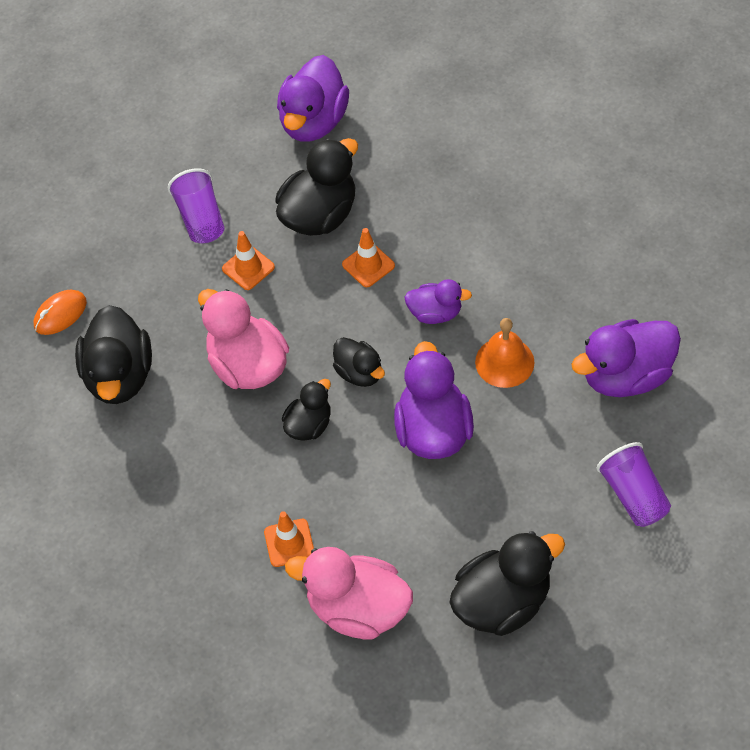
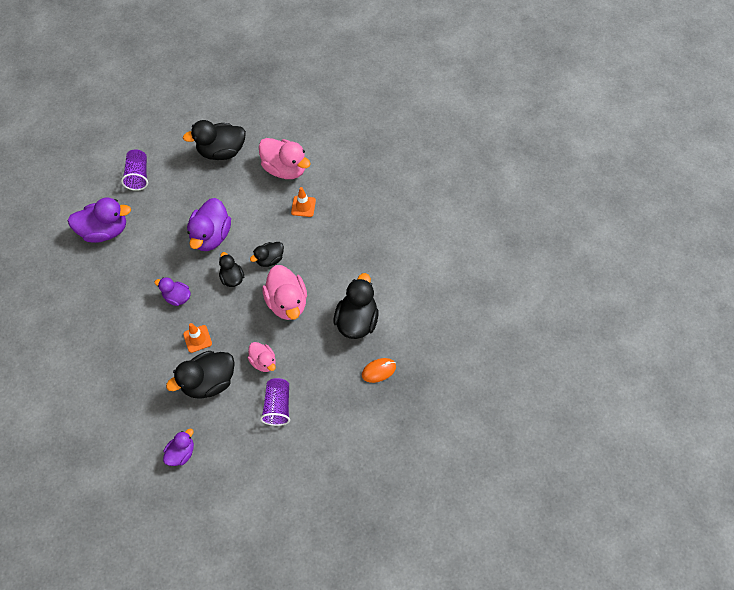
camera: 165 degrees left, 5 degrees up
(248, 268) = (263, 361): orange traffic cone -> pink duck
(313, 122) = (181, 453): purple duck -> purple duck, size x0.57
(504, 362) = (158, 258): orange bell -> none

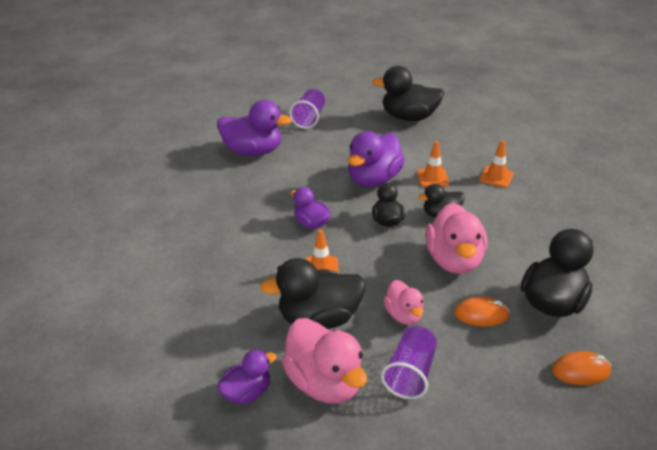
camera: 20 degrees right, 25 degrees down
(256, 221) = (432, 178): none -> orange traffic cone
(285, 169) = (480, 143): pink duck -> pink duck (325, 382)
(313, 345) = (481, 314): none -> orange mouse

